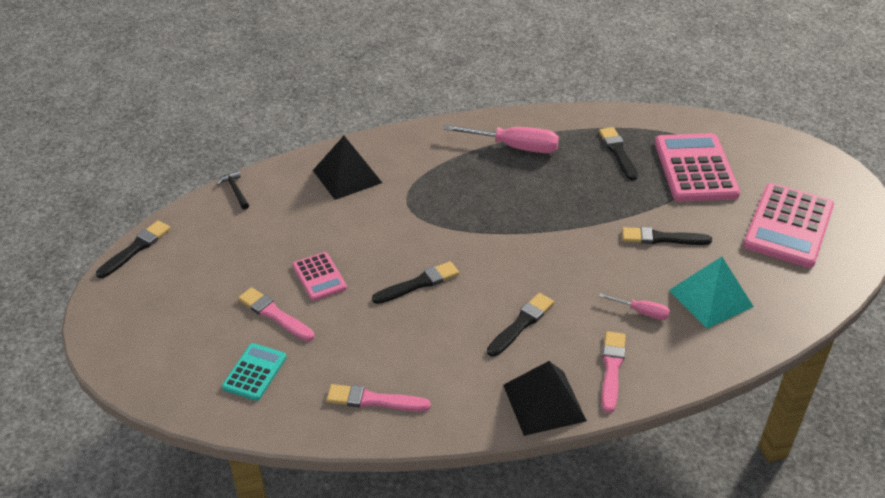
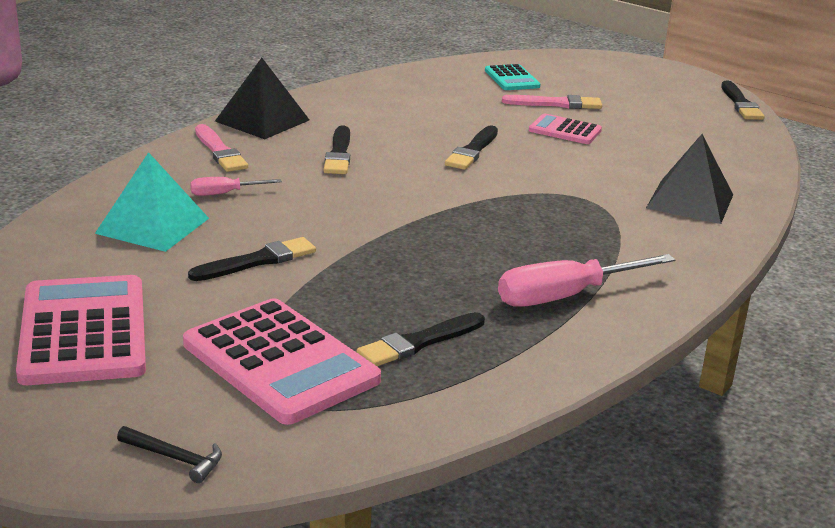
camera: 140 degrees right, 15 degrees down
(235, 191) = (760, 157): black hammer -> black hammer (175, 458)
(374, 400) = (401, 89): pink brush -> none
(618, 152) = (419, 342): black brush -> black brush turned 105 degrees clockwise

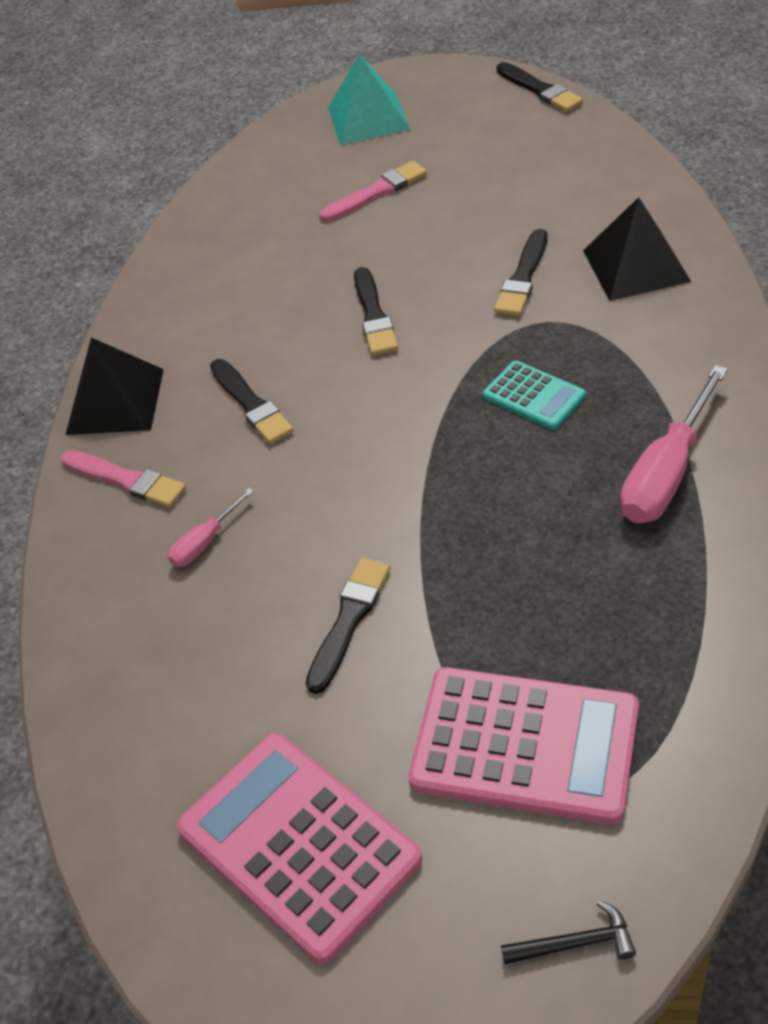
camera: 25 degrees left, 20 degrees up
(153, 225) = (187, 641): turquoise pyramid -> turquoise pyramid (368, 118)
(419, 342) = (612, 627): black brush -> black brush (523, 277)
(511, 79) = (294, 177): turquoise calculator -> turquoise calculator (533, 396)
(565, 130) = (426, 229): pink calculator -> none

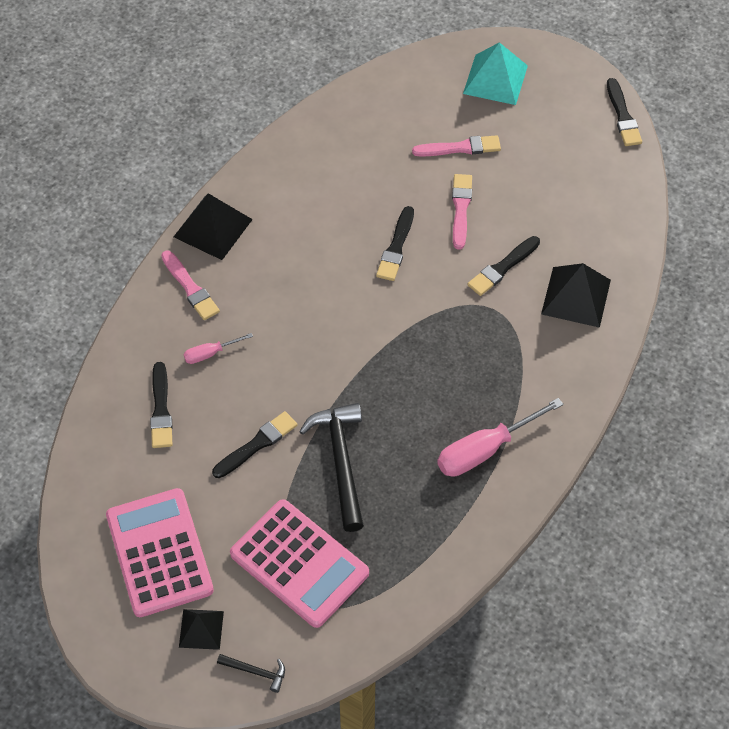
camera: 20 degrees right, 10 degrees up
(251, 404) = (287, 273): black brush -> black brush (161, 409)
(424, 245) = (461, 209): none -> pink brush
(441, 925) = (201, 629): none -> black pyramid
(484, 582) = (341, 461): none -> black hammer
(533, 396) = (449, 357): turquoise calculator -> none

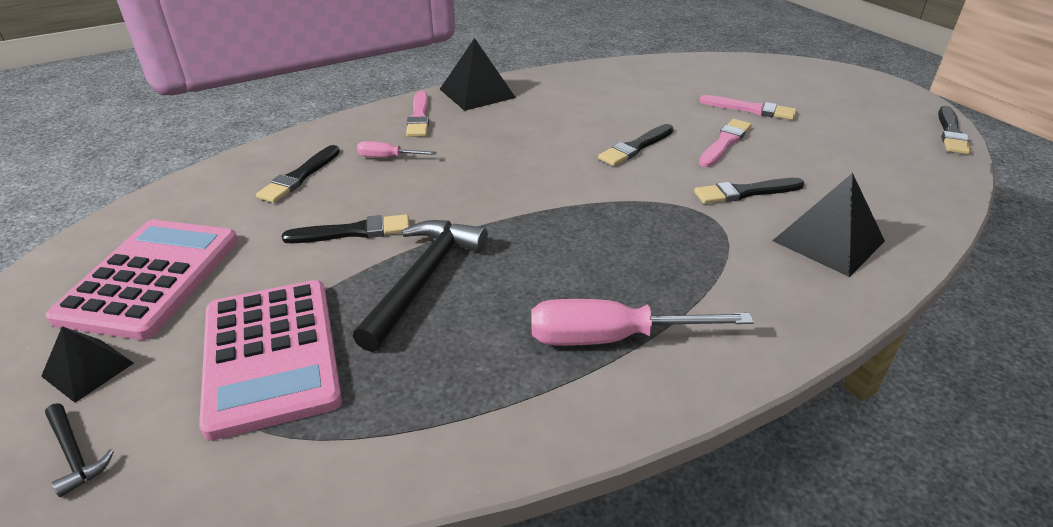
camera: 30 degrees right, 20 degrees down
(495, 79) = (814, 83): turquoise pyramid -> none

